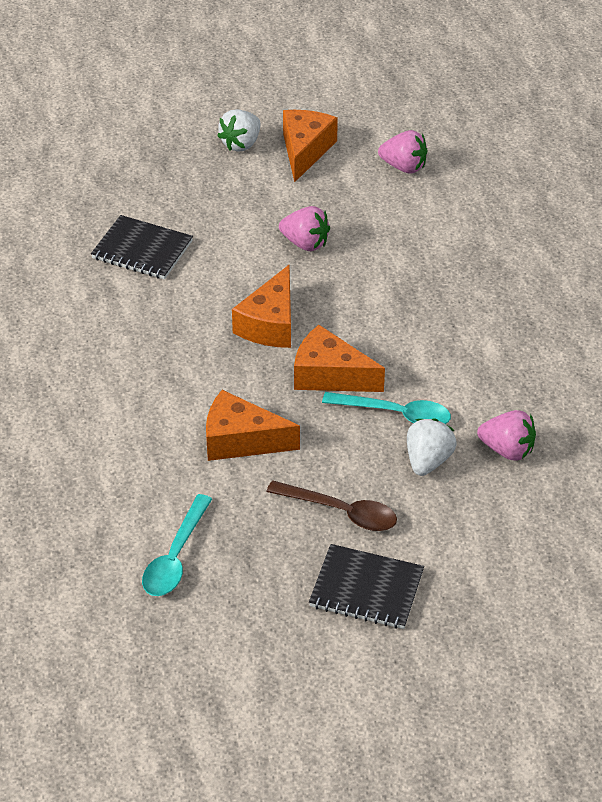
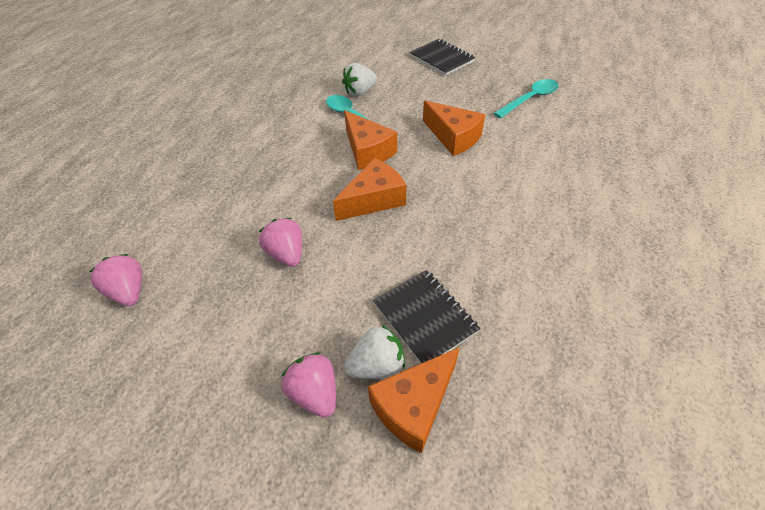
camera: 145 degrees left, 5 degrees up
(241, 144) = (223, 415): white strawberry -> white strawberry (377, 365)
(305, 151) = (178, 364): orange cheese -> orange cheese (414, 406)
(341, 512) = (426, 88): brown spoon -> none
(507, 450) = (316, 82): pink strawberry -> pink strawberry (315, 393)

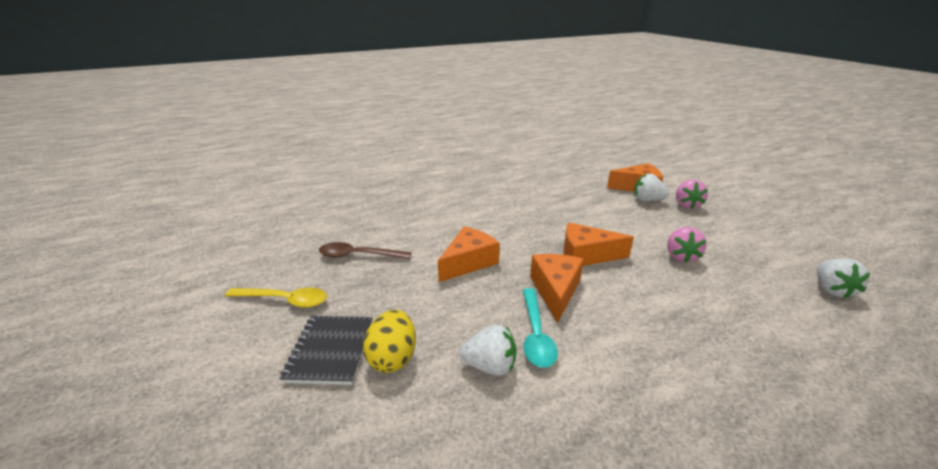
camera: 140 degrees left, 20 degrees down
(129, 291) = (831, 290): pink strawberry -> white strawberry
(409, 71) = (393, 358): none -> yellow egg
(425, 317) = (607, 202): black notebook -> none
(453, 137) = (468, 262): orange cheese -> orange cheese turned 45 degrees clockwise
(508, 60) = (284, 300): none -> yellow spoon
(530, 99) = (358, 255): turquoise spoon -> brown spoon

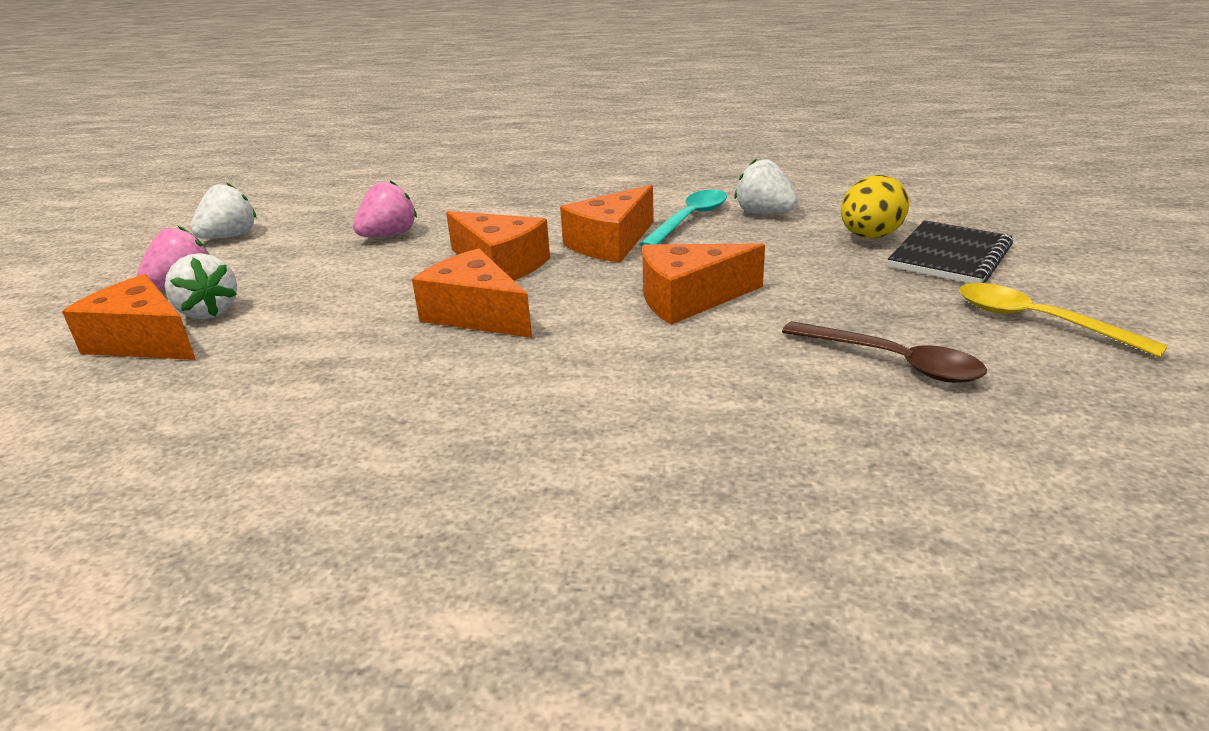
camera: 145 degrees left, 0 degrees up
(549, 227) = (476, 314): none -> orange cheese
(831, 290) = (334, 184): white strawberry -> white strawberry (230, 236)

